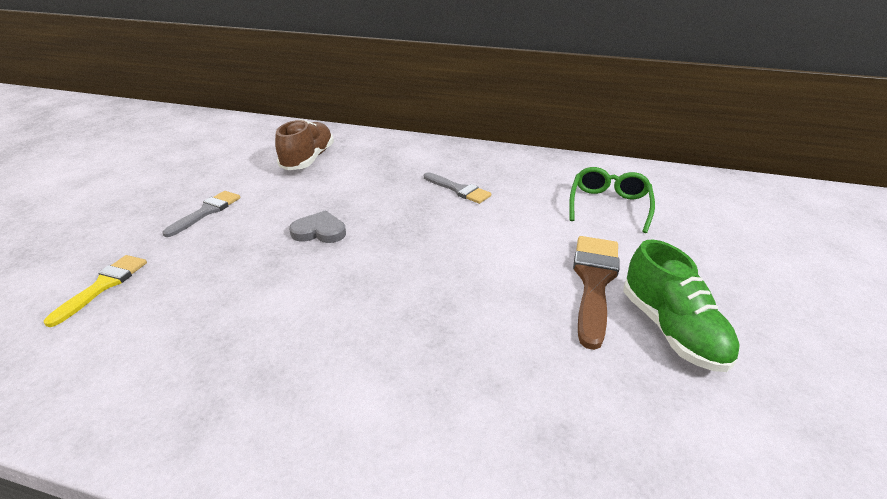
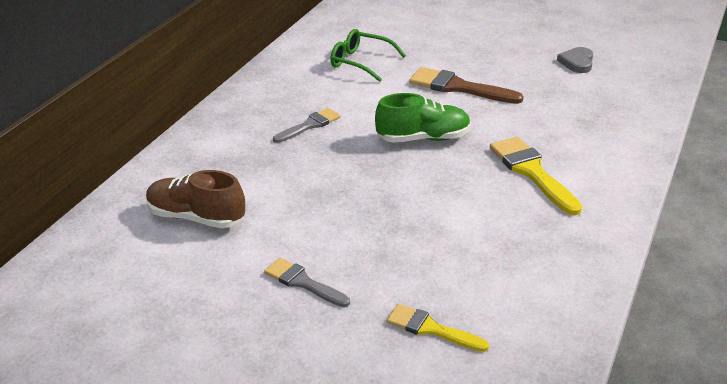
camera: 80 degrees left, 0 degrees up
(319, 231) = (364, 204): grey heart -> grey heart (577, 62)
(387, 361) = (532, 172): none -> yellow brush
(671, 330) = (507, 73): green shoe -> green shoe (423, 138)

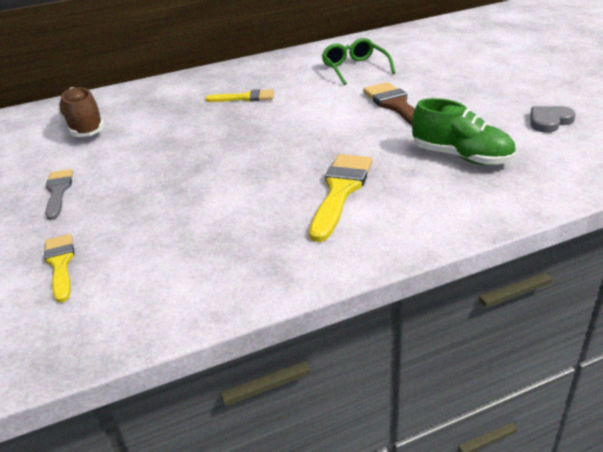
camera: 45 degrees right, 0 degrees up
(310, 125) = (245, 98): grey brush -> yellow brush
(423, 138) = (303, 133): green shoe -> green shoe (461, 157)

